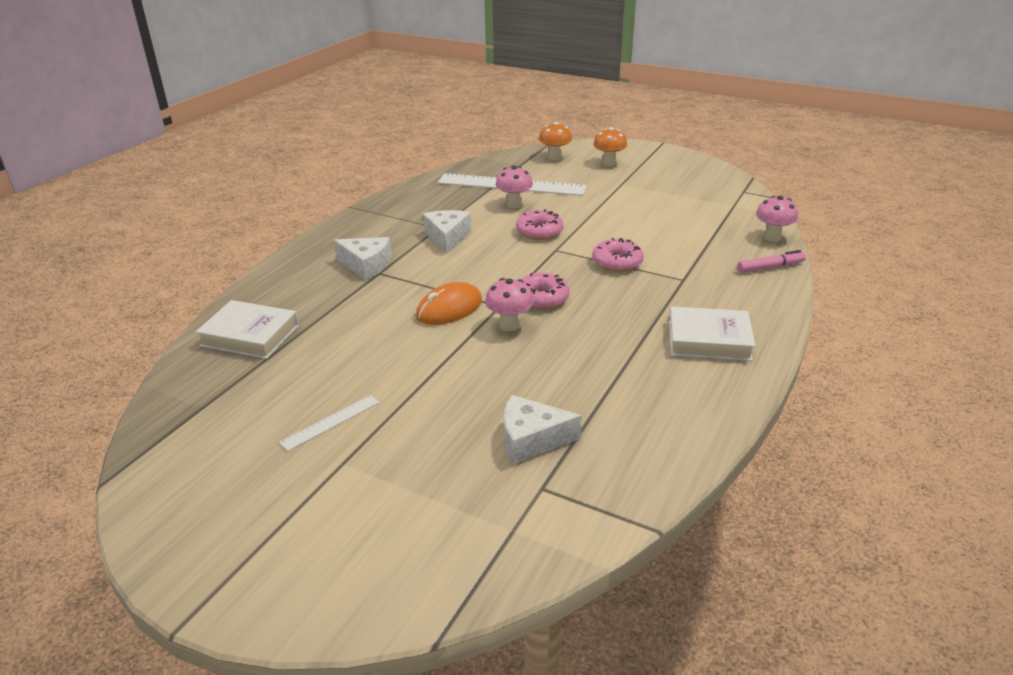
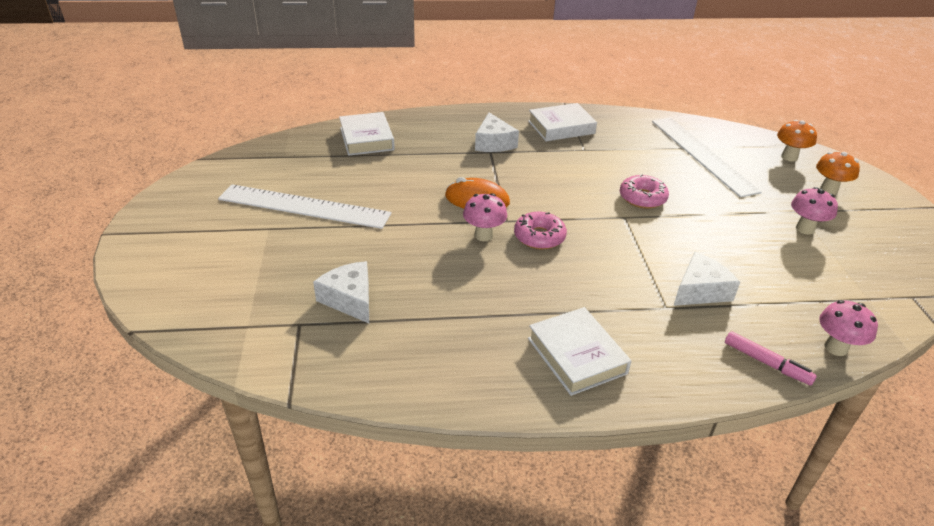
camera: 55 degrees right, 5 degrees up
(330, 422) = (304, 206): white ruler -> white ruler, size x2.21
(388, 223) = (561, 127): none -> white book
(447, 237) = (574, 159): white cheese -> white cheese (700, 290)
(514, 205) = (670, 169): pink mushroom -> pink mushroom (805, 229)
(617, 262) = (645, 257): pink donut -> none

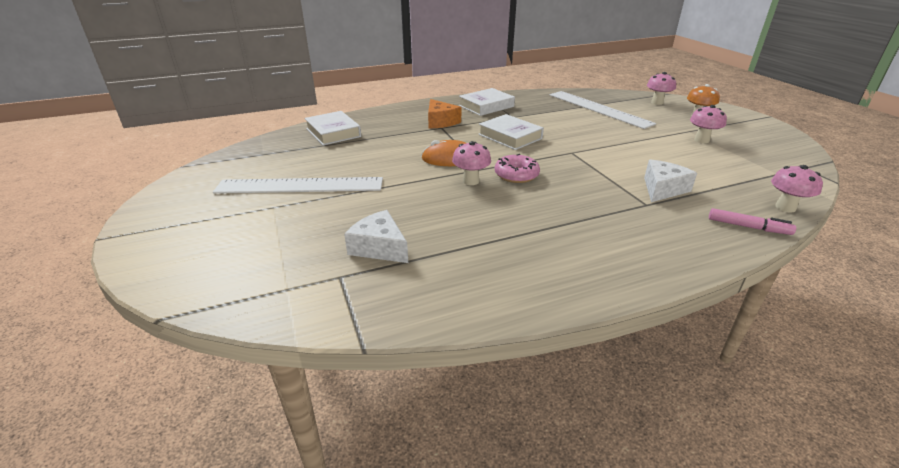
camera: 15 degrees left, 5 degrees down
(493, 143) = (440, 122): white cheese -> orange cheese
(576, 356) = (604, 251): white book -> white book (510, 136)
(642, 198) = (576, 139): pink donut -> none
(789, 157) = (657, 102): orange mushroom -> pink mushroom

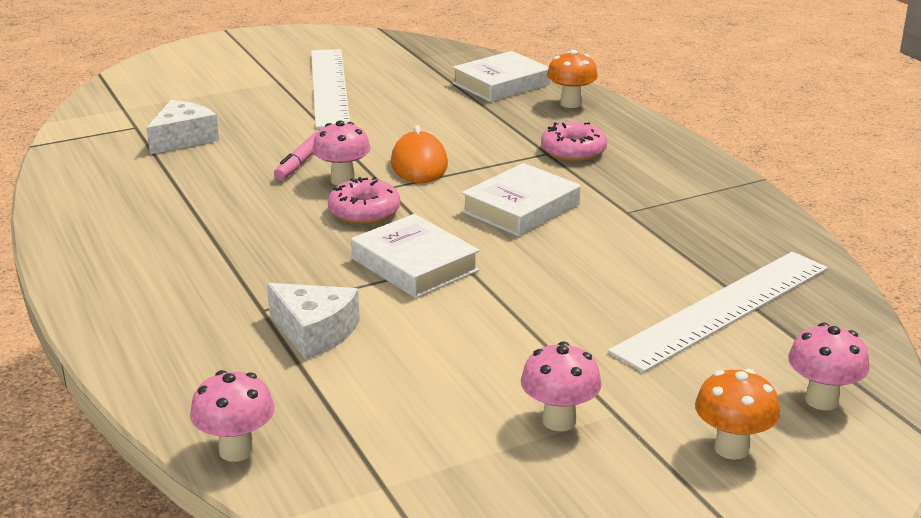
camera: 85 degrees right, 5 degrees down
(375, 118) = (571, 103): none -> orange mushroom
(440, 122) = (573, 151): orange cheese -> pink donut
(486, 106) = (676, 187): white book -> white book (415, 265)
(748, 227) = (178, 391): pink marker -> pink marker (300, 163)

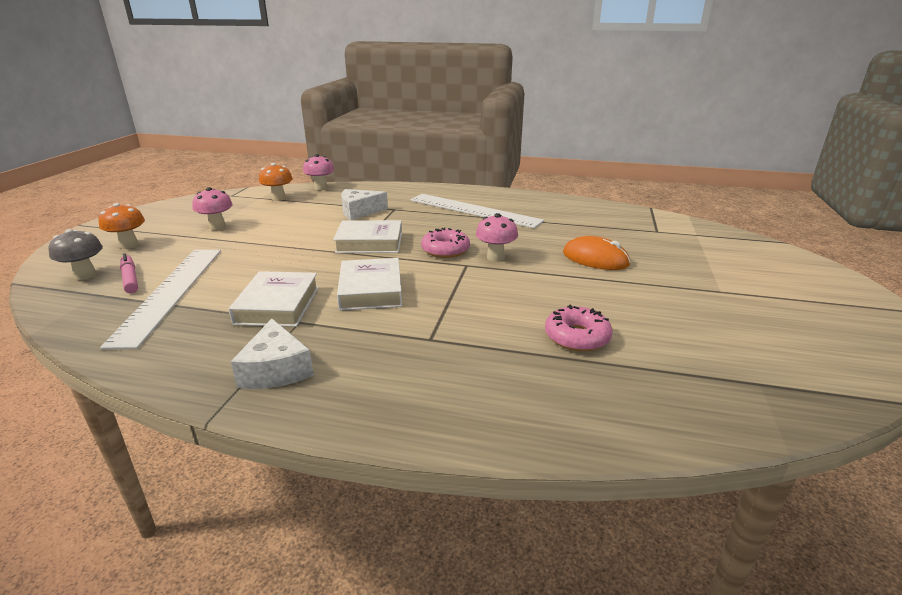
camera: 130 degrees right, 0 degrees up
(183, 138) = (621, 237): white cheese -> white cheese (276, 369)
(300, 163) = (539, 254): pink marker -> pink marker (130, 278)
(329, 87) = (689, 306): white ruler -> white ruler (473, 210)
(419, 164) = (485, 285): orange mouse -> orange mouse (595, 259)
(501, 84) = (623, 396): white book -> white book (278, 305)
(571, 103) = (518, 412): orange mushroom -> orange mushroom (278, 198)
(573, 151) = (415, 352): pink donut -> pink donut (577, 337)
(822, 400) = (85, 275): pink mushroom -> grey mushroom

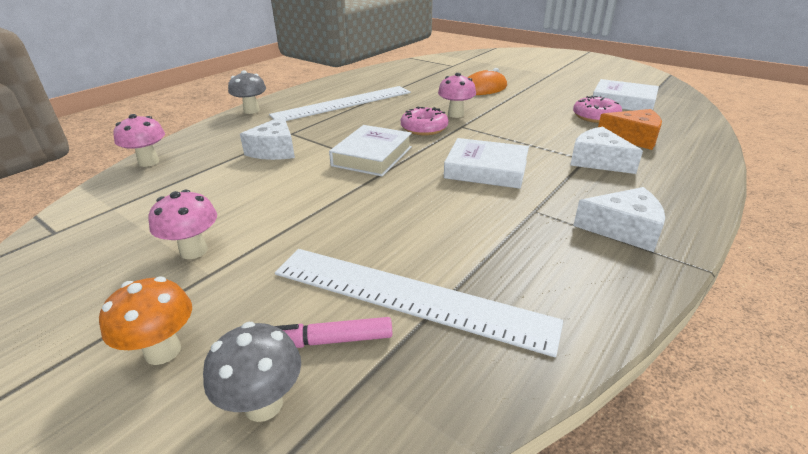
camera: 65 degrees left, 5 degrees up
(278, 198) = (141, 194): orange mushroom -> none
(278, 305) = (492, 219): white book -> white book (623, 101)
(426, 188) = (251, 111): none -> grey mushroom
(430, 347) = (598, 161): none -> white cheese
(524, 369) = (633, 138): none -> orange cheese

